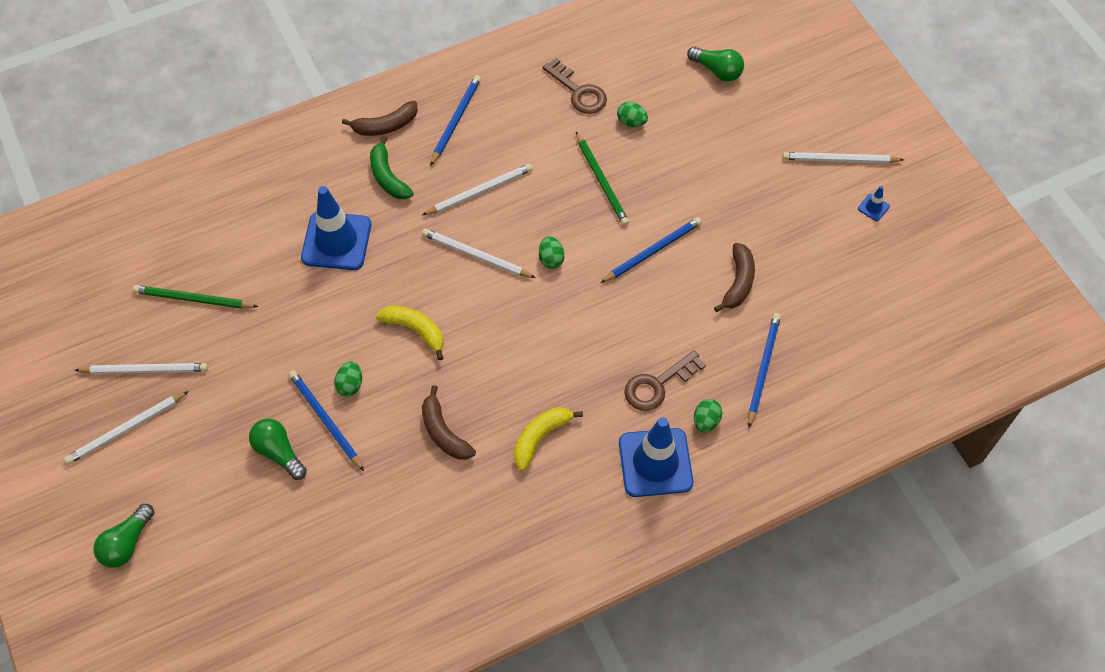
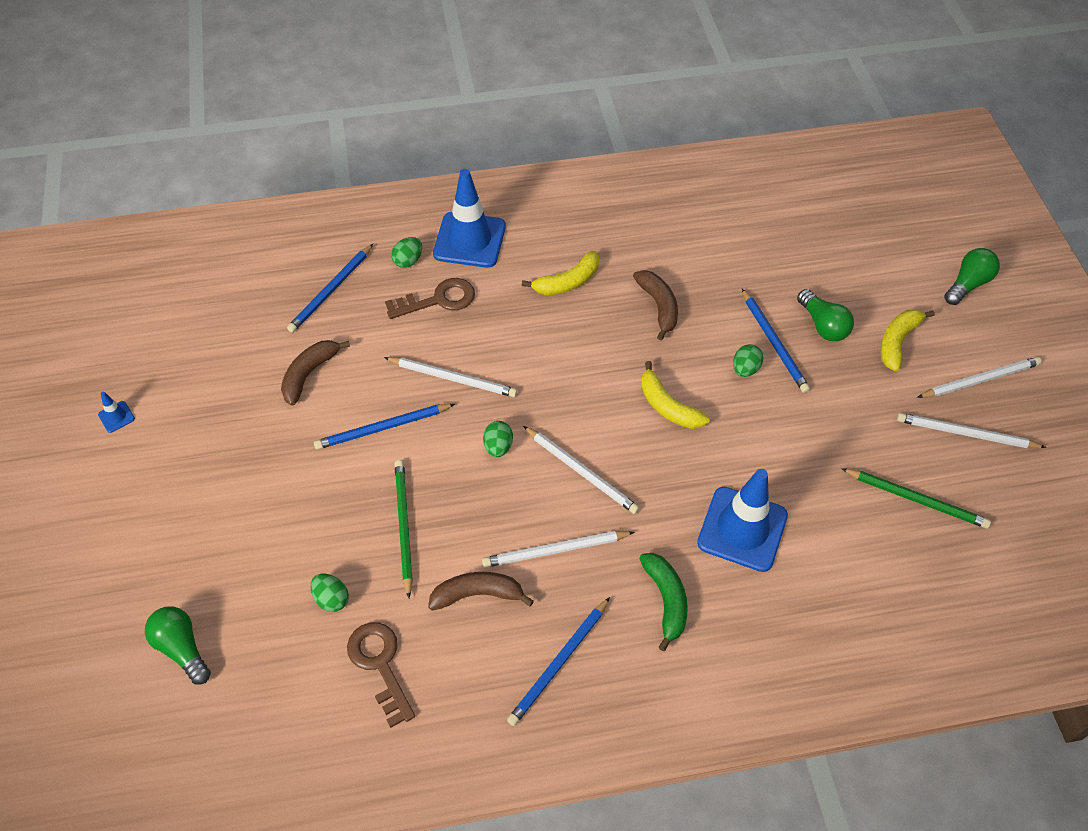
camera: 165 degrees left, 5 degrees down
(204, 452) = (897, 342): none -> yellow banana
(386, 125) = (655, 680): brown banana -> brown banana (477, 594)
(839, 160) = (113, 481): white pencil -> white pencil (453, 378)

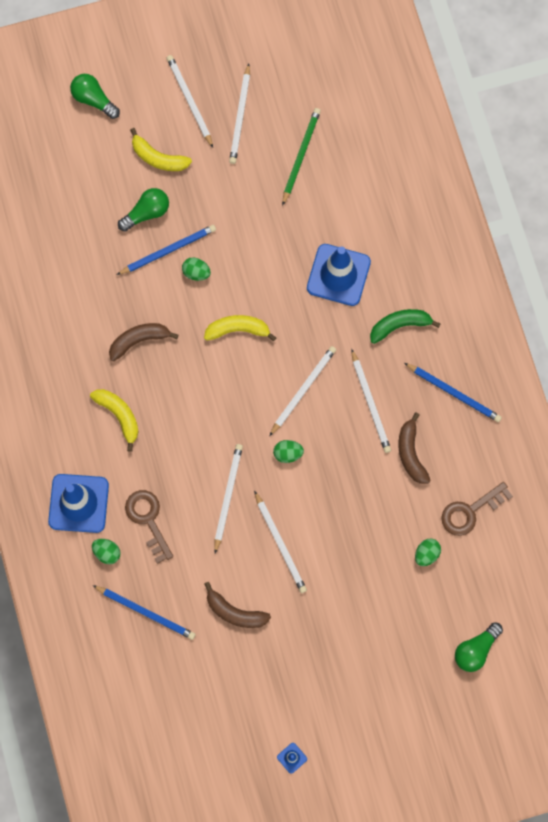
camera: 95 degrees left, 20 degrees up
(382, 428) = (280, 544): blue pencil -> white pencil
(403, 526) = (363, 513): green pencil -> none
(668, 406) = (237, 330): yellow banana -> yellow banana turned 135 degrees counterclockwise

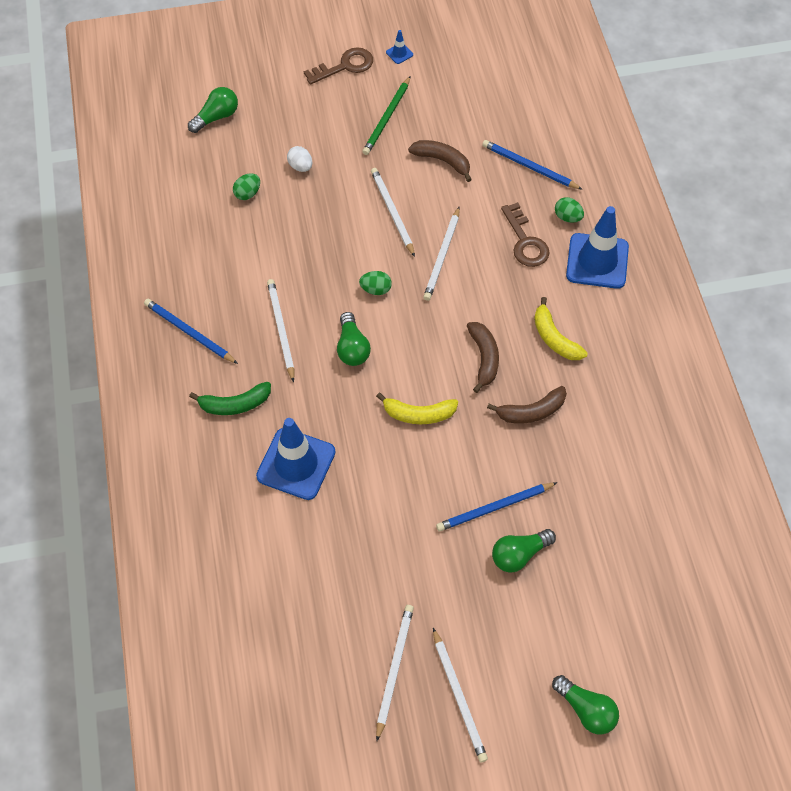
camera: 175 degrees left, 15 degrees down
(158, 158) = (502, 623): yellow banana -> none
(196, 272) = (462, 480): green egg -> none
(300, 155) = (322, 610): green pencil -> green pencil (387, 118)
(303, 390) = (352, 348): white pencil -> green light bulb
(378, 592) = (300, 166): none -> white egg
(411, 453) = (246, 280): brown banana -> brown banana (484, 358)
(470, 511) = (196, 225): brown key -> brown key (344, 66)

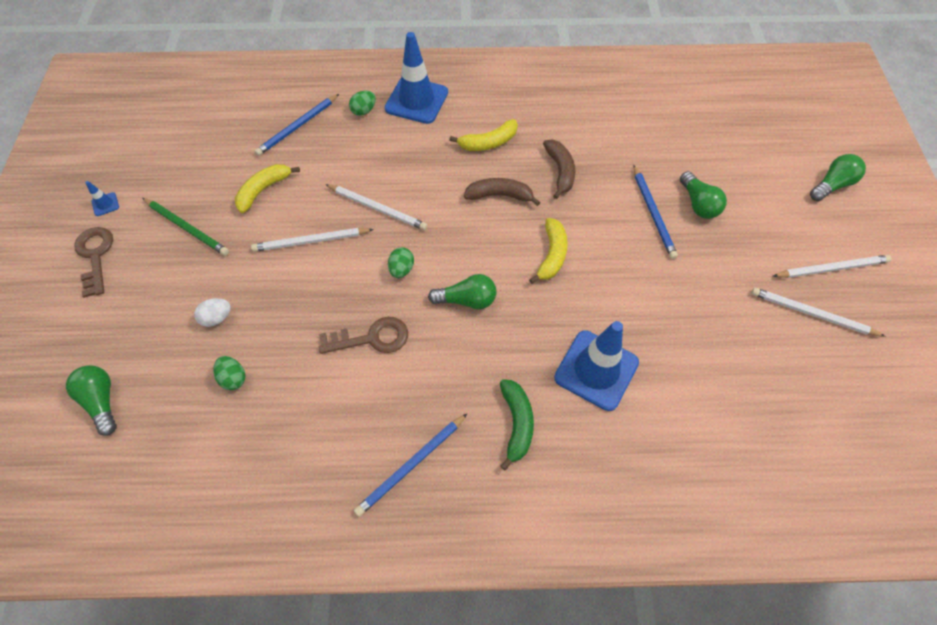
camera: 80 degrees left, 0 degrees up
(281, 329) = (430, 364): white pencil -> none
(442, 161) = (263, 190): brown banana -> yellow banana
(525, 241) = (380, 144): brown key -> brown key (371, 338)

